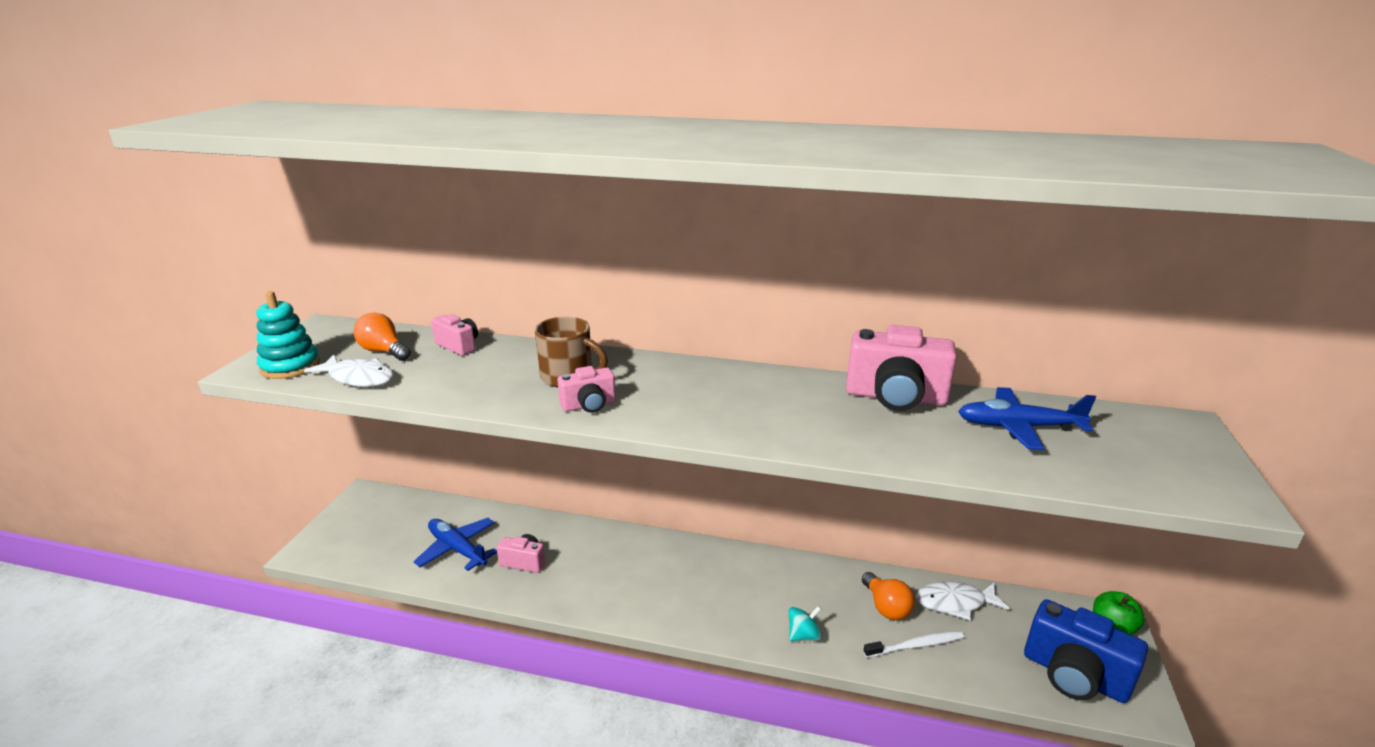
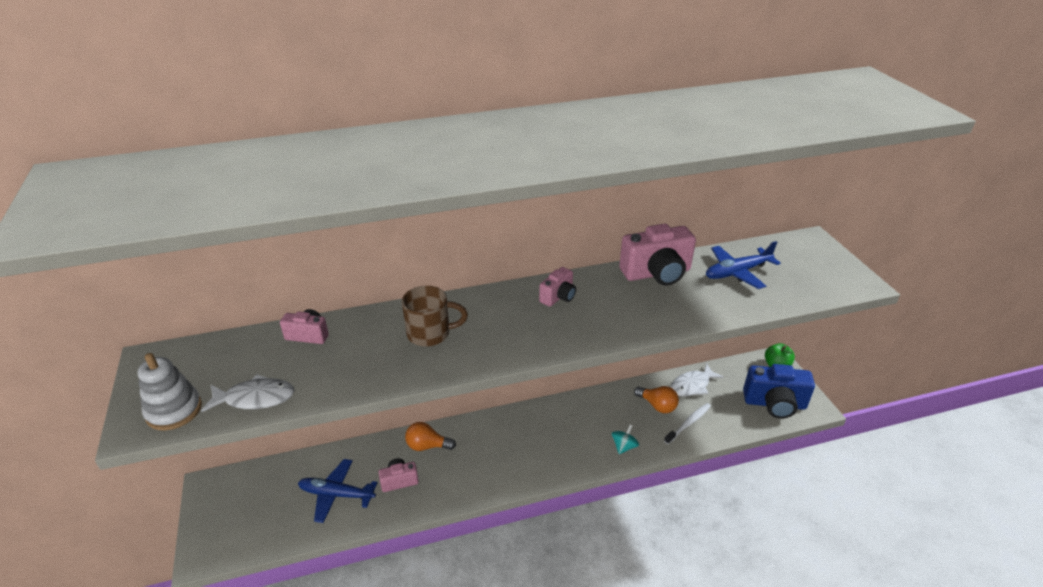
camera: 30 degrees left, 10 degrees up
(290, 366) = (174, 410): turquoise stacking toy -> white stacking toy
(384, 351) = (246, 364): orange light bulb -> orange light bulb (427, 446)
(589, 405) = (470, 353): pink camera -> pink camera (558, 297)

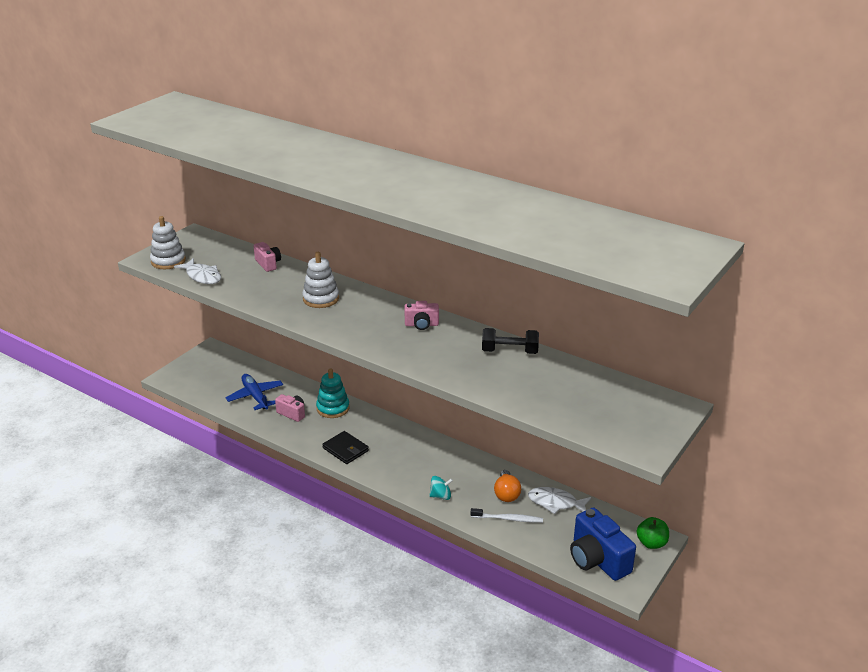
camera: 50 degrees right, 5 degrees down
(427, 446) = (333, 408): orange light bulb -> turquoise stacking toy
(430, 333) = (321, 299): brown mug -> white stacking toy
(497, 473) = (345, 449): none -> black wallet
(657, 273) = (509, 351): pink camera -> black dumbbell
(737, 272) = (566, 385): blue plane -> none

